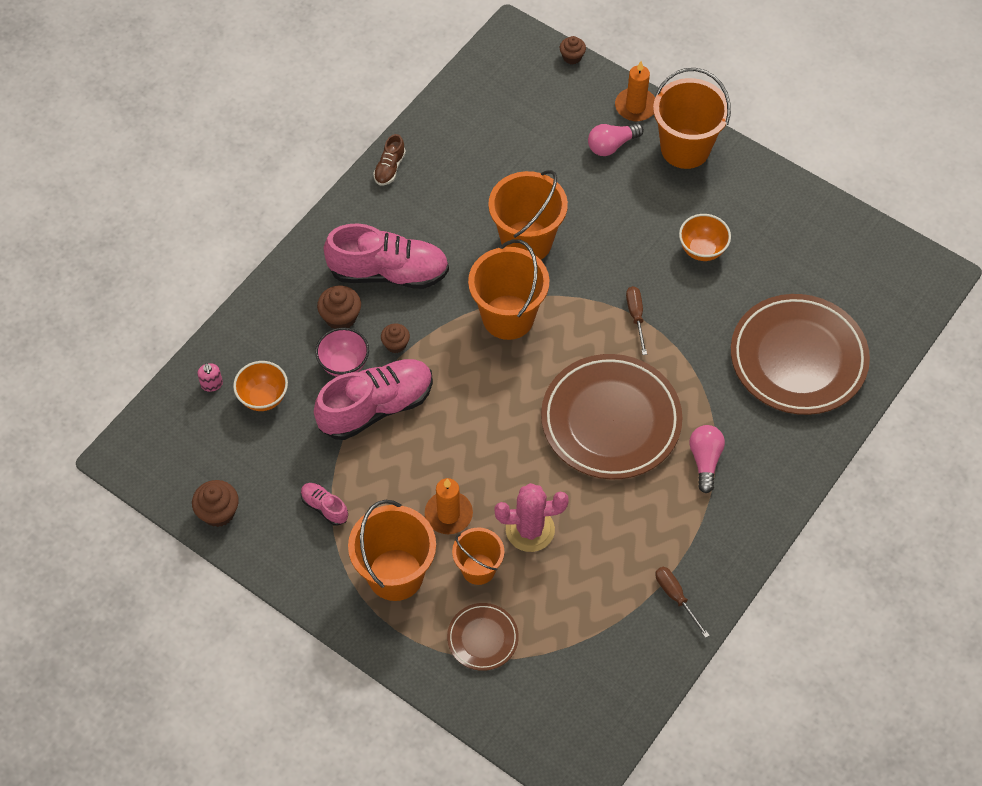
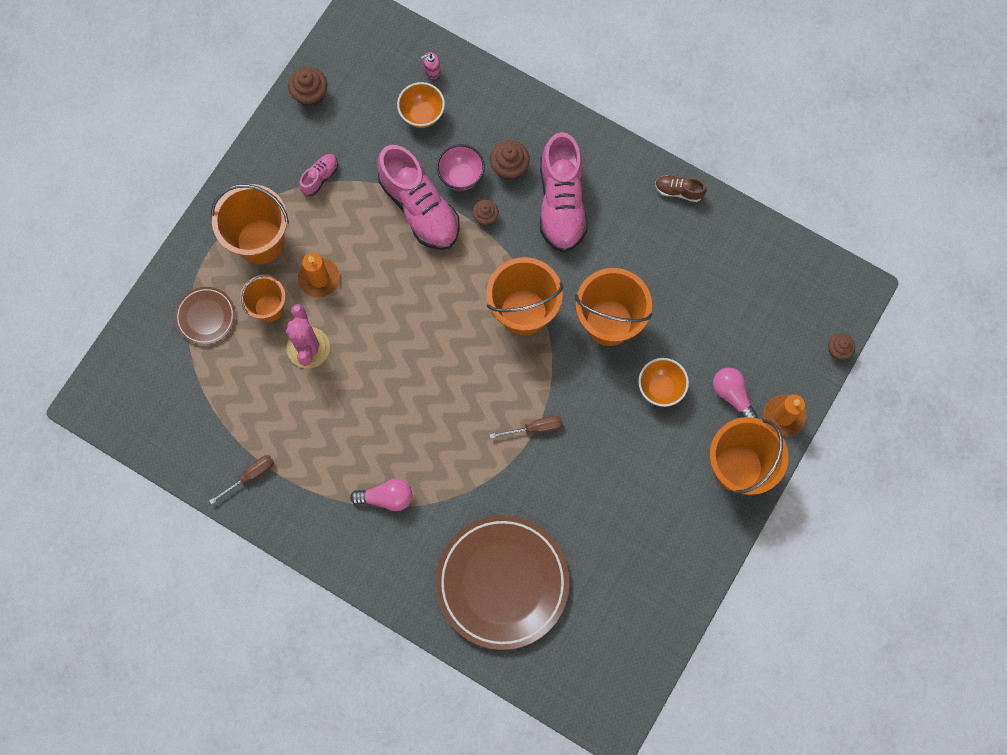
camera: 85 degrees right, 15 degrees up
(611, 420) = (421, 411): brown plate -> none
(702, 250) = (617, 488): orange bowl -> orange bowl (660, 388)

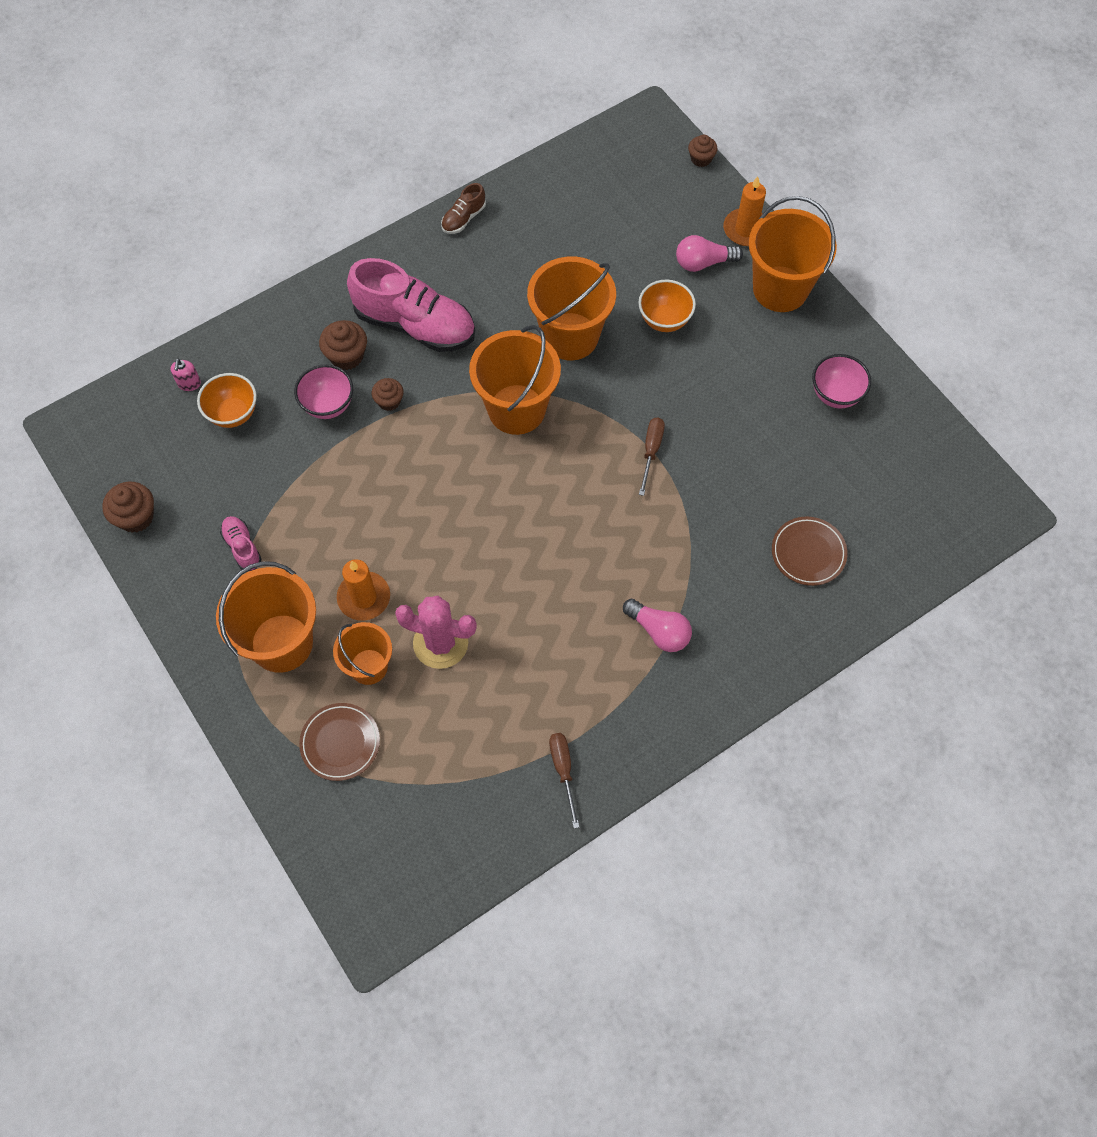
camera: 65 degrees left, 10 degrees down
(386, 497) = (659, 631): pink light bulb -> pink light bulb turned 105 degrees clockwise
(419, 208) = (340, 460): pink shoe -> none
(502, 582) = (808, 553): brown plate -> brown plate, size x0.48
(656, 550) = (835, 395): none -> pink bowl

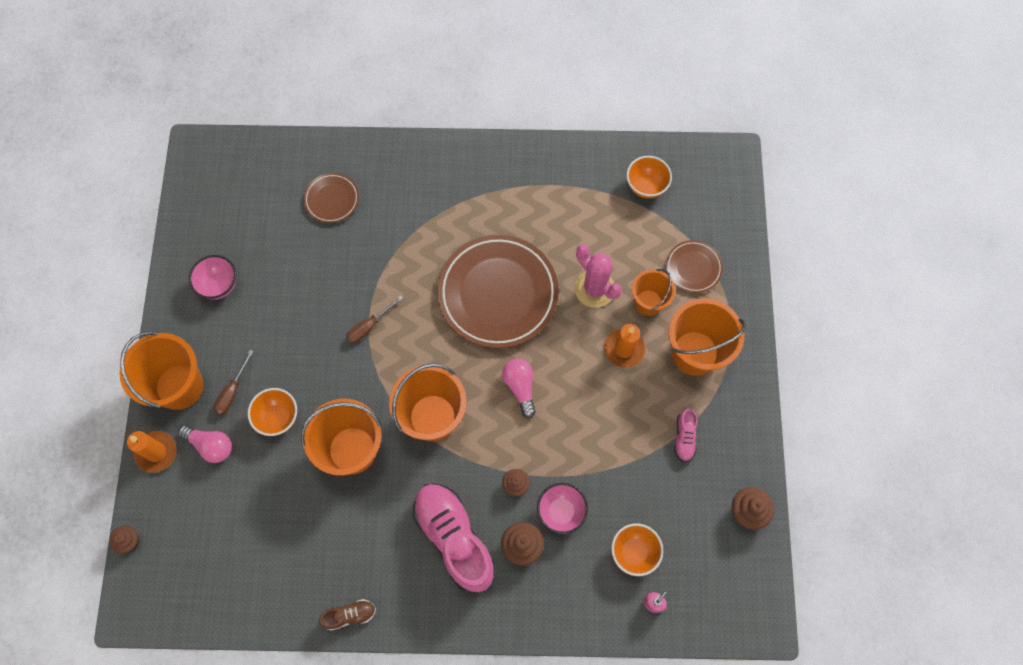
camera: 145 degrees left, 5 degrees up
(462, 812) = (646, 186): none -> orange bowl
(544, 569) = (498, 293): none -> brown plate
(563, 770) = (573, 172): brown screwdriver -> brown screwdriver (232, 391)
(659, 631) = (458, 212): pink light bulb -> pink light bulb (520, 387)

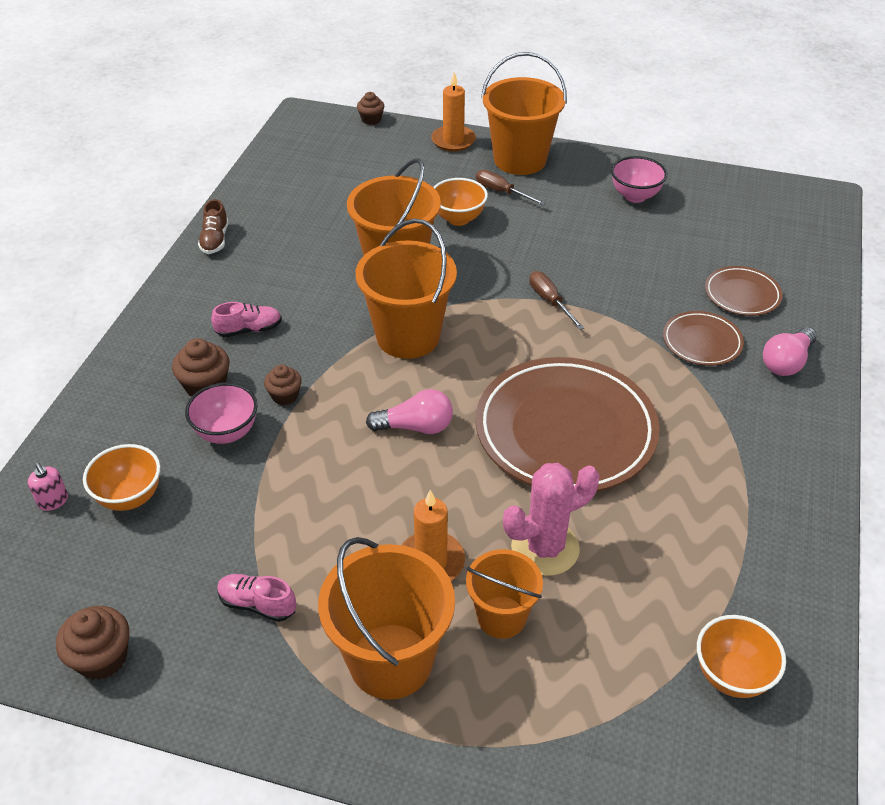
camera: 105 degrees right, 25 degrees down
(211, 445) = (445, 173): pink light bulb -> pink light bulb (786, 362)
(454, 538) = (249, 330): pink shoe -> pink shoe, size x0.45
(693, 268) = (551, 707): brown plate -> brown plate (702, 342)

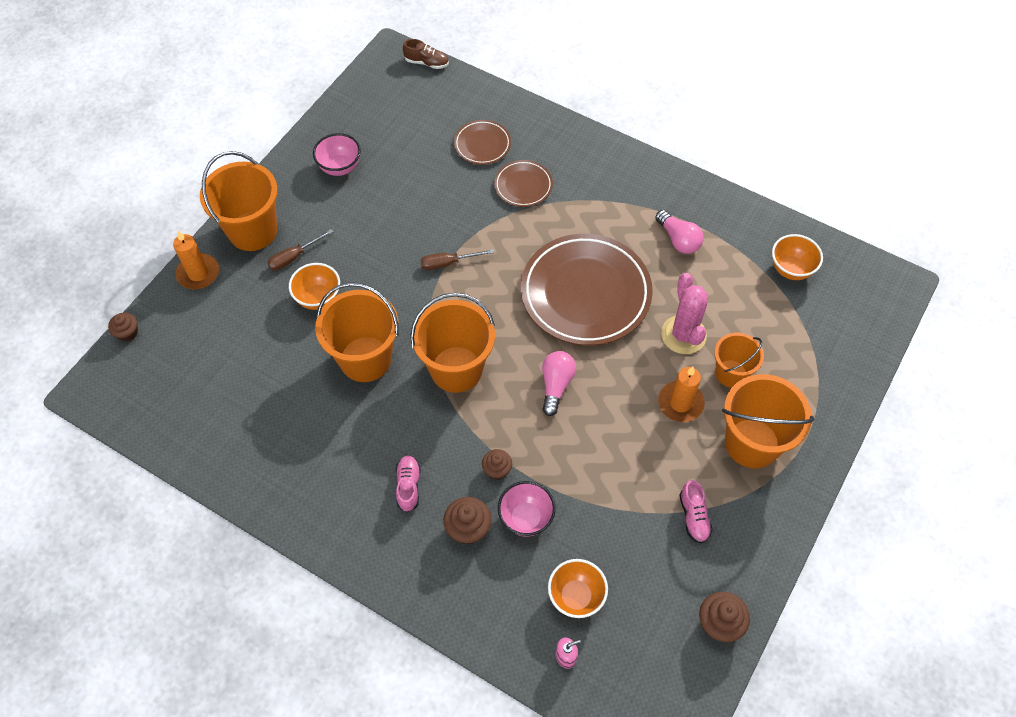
camera: 75 degrees left, 15 degrees up
(215, 240) = (269, 500): brown shoe -> brown shoe (426, 63)
(257, 604) = (694, 516): pink shoe -> pink shoe turned 45 degrees counterclockwise
(786, 362) = (558, 147): pink light bulb -> pink light bulb (678, 240)

